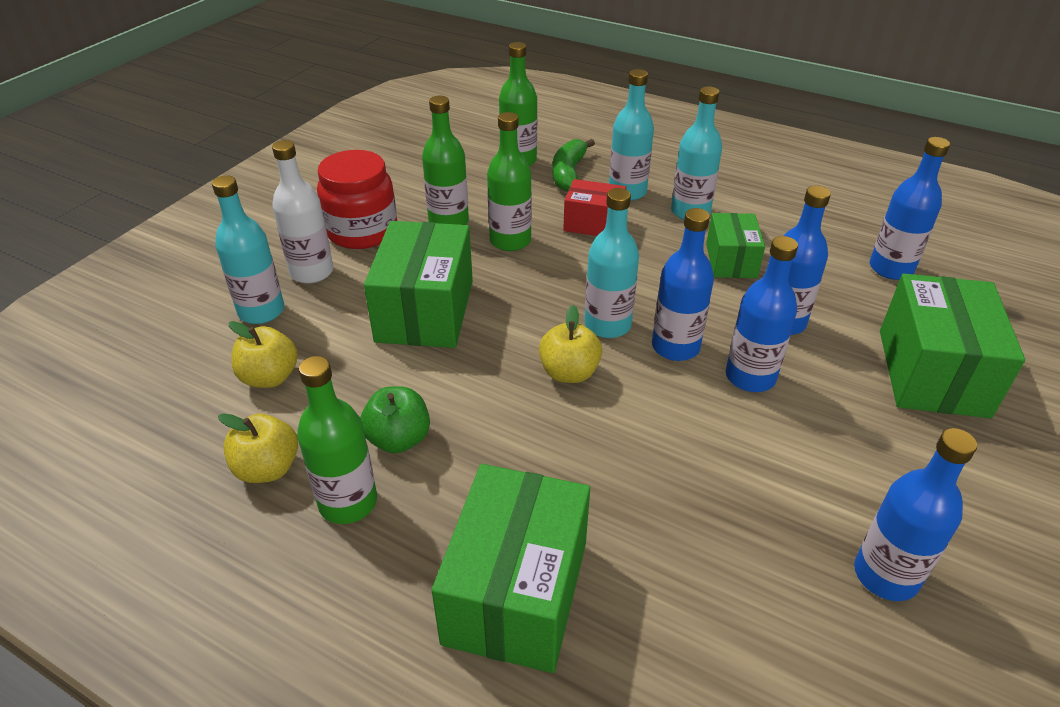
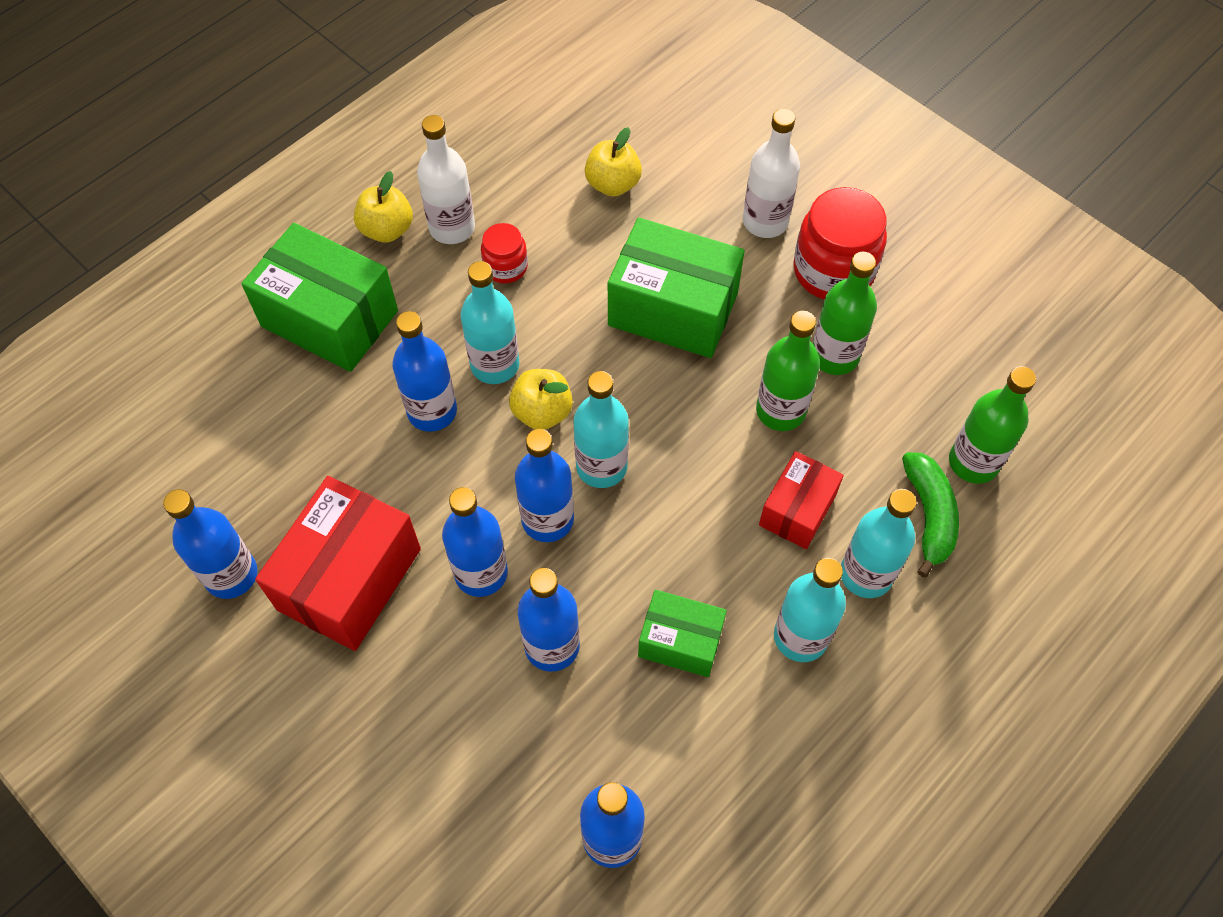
camera: 105 degrees right, 20 degrees up
(261, 311) = (710, 180): turquoise bottle -> turquoise bottle (495, 365)
(267, 468) = (506, 180): yellow apple -> yellow apple (387, 229)
(348, 502) = (452, 228): green bottle -> white bottle
(398, 439) = (505, 267): green apple -> red jar
(569, 173) = (929, 516): green banana -> green banana turned 60 degrees clockwise
(604, 454) = (432, 411): none -> blue bottle
(818, 468) = (349, 579): none -> red box
(932, 372) = (423, 766): green box -> none

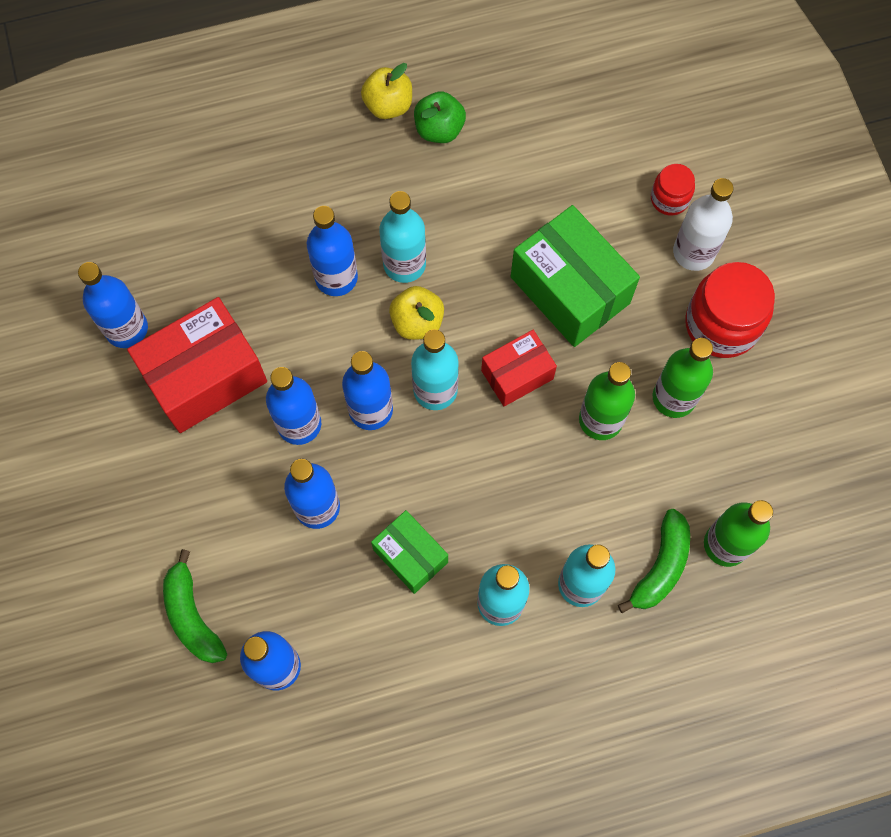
camera: 30 degrees right, 10 degrees up
(329, 318) = (303, 160): green box -> none
(452, 228) = (439, 129): white bottle -> green apple
(484, 837) = (192, 615): none -> green banana
(505, 267) = (461, 185): red jar -> red jar (669, 199)
(613, 184) = (589, 155): yellow apple -> none
(797, 510) = (561, 505): red box -> red box (517, 374)

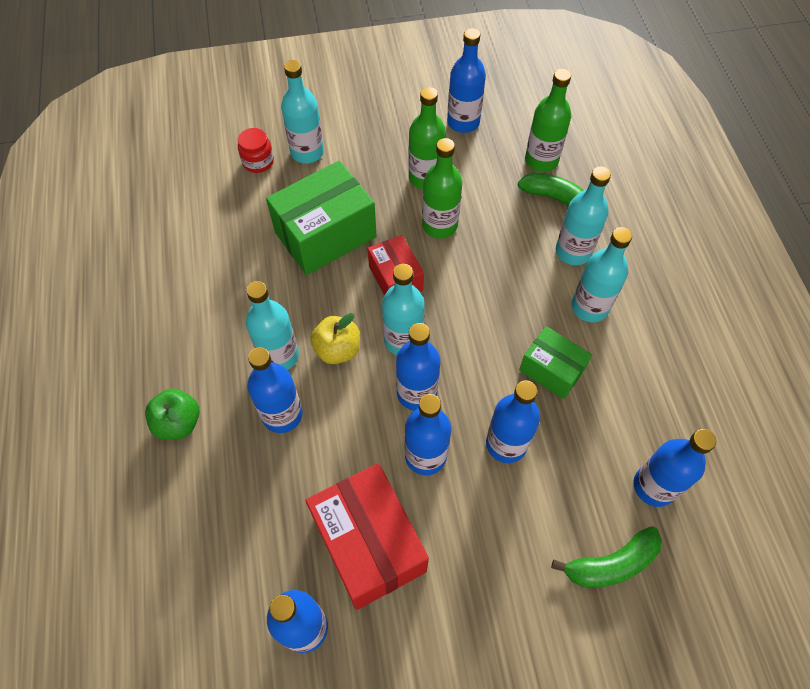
camera: 85 degrees left, 10 degrees down
(388, 105) = (112, 358): yellow apple -> none
(410, 556) = (551, 370): green box -> green box turned 75 degrees clockwise
(439, 129) = (150, 318): green apple -> green apple (178, 423)
(693, 252) = (307, 152): white bottle -> turquoise bottle
(721, 324) = (370, 143): red jar -> none
(777, 439) = (463, 122): none -> blue bottle

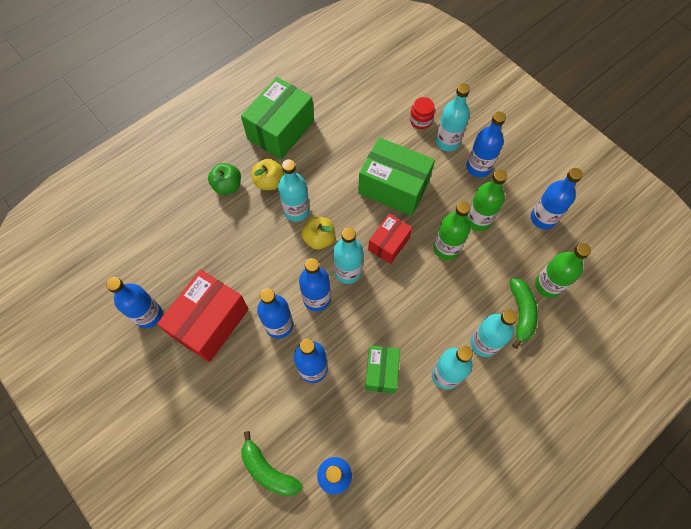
camera: 60 degrees right, 5 degrees up
(146, 315) = (281, 130): none -> green box
(213, 367) = (269, 182): none -> yellow apple
(282, 415) = (261, 234): blue bottle -> blue bottle (478, 167)

